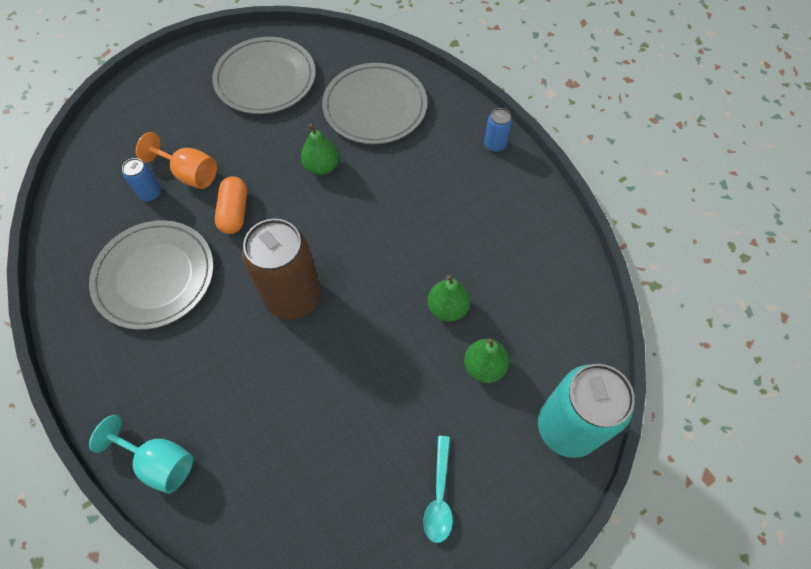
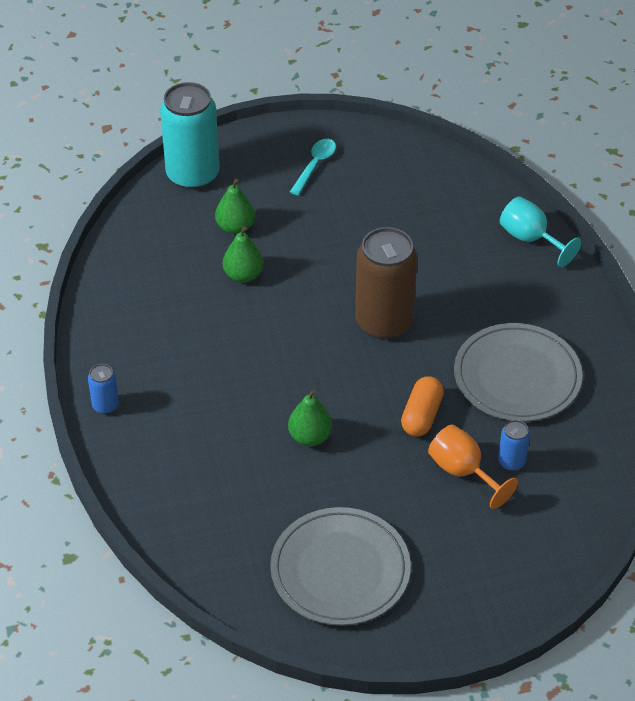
camera: 160 degrees left, 15 degrees down
(375, 107) = (218, 490): grey plate -> none

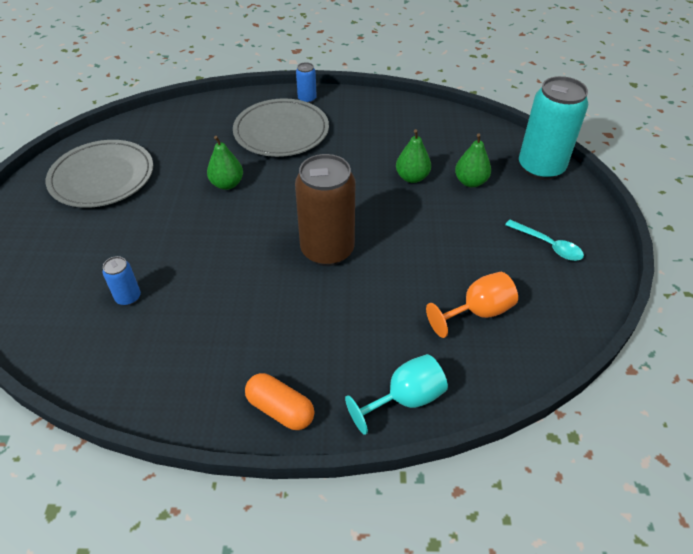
camera: 105 degrees right, 0 degrees up
(421, 415) = (212, 251): orange capsule -> orange capsule (280, 409)
(463, 472) = (139, 263): orange goblet -> orange goblet (478, 312)
(517, 377) = (219, 329): grey plate -> grey plate (281, 131)

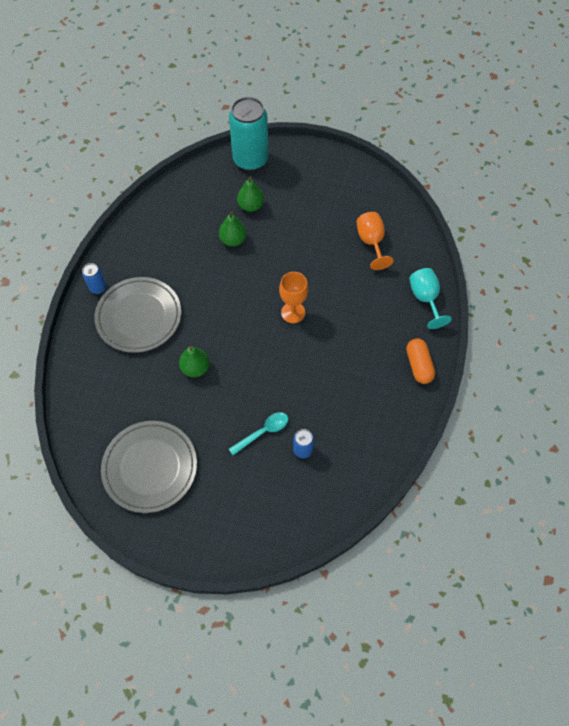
camera: 75 degrees left, 15 degrees up
(280, 409) = (418, 365): orange capsule -> orange capsule turned 60 degrees counterclockwise
(327, 250) = (293, 312): brown can -> orange goblet
(548, 245) = (326, 185): turquoise spoon -> turquoise spoon (263, 432)

